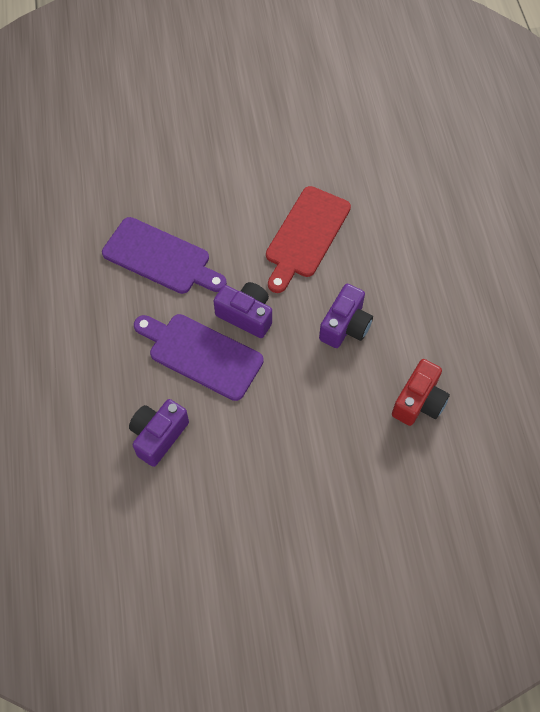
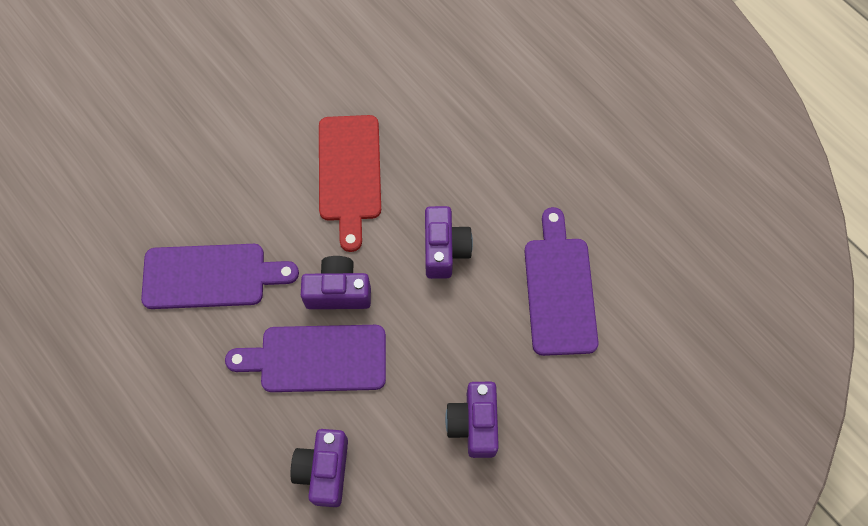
camera: 30 degrees left, 5 degrees up
(290, 464) = (474, 423): none -> purple camera
(419, 402) = (559, 289): red camera -> purple cutting board

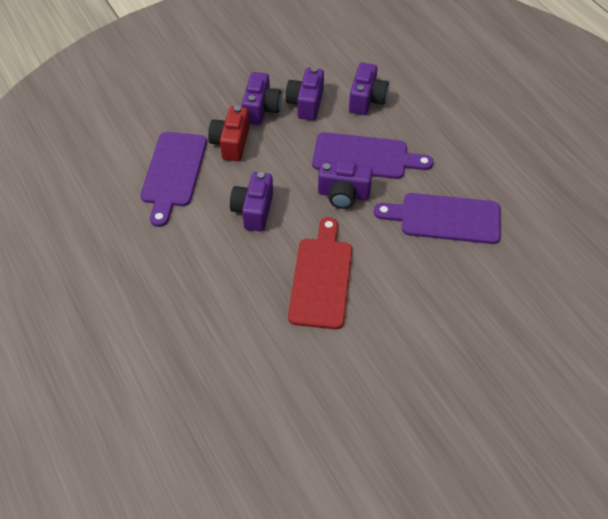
camera: 170 degrees left, 15 degrees down
(412, 446) = (306, 103): none -> purple camera
(500, 352) = (231, 143): none -> red camera

